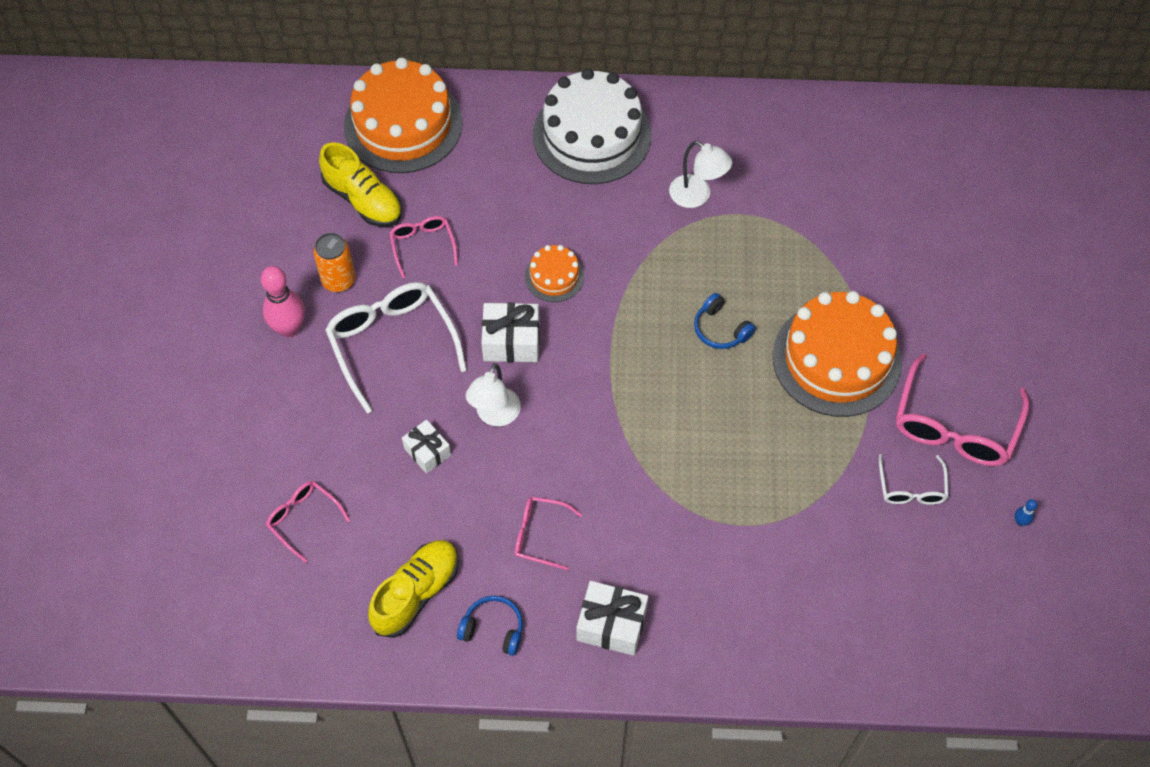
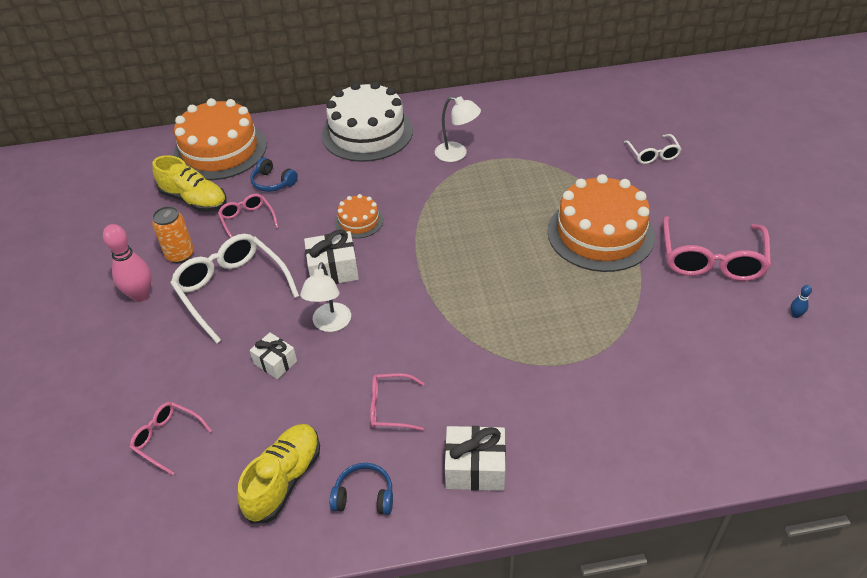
camera: 10 degrees left, 15 degrees down
(720, 329) = (502, 231): blue headphones -> blue headphones (273, 182)
(911, 488) = (697, 309): white glasses -> white glasses (653, 154)

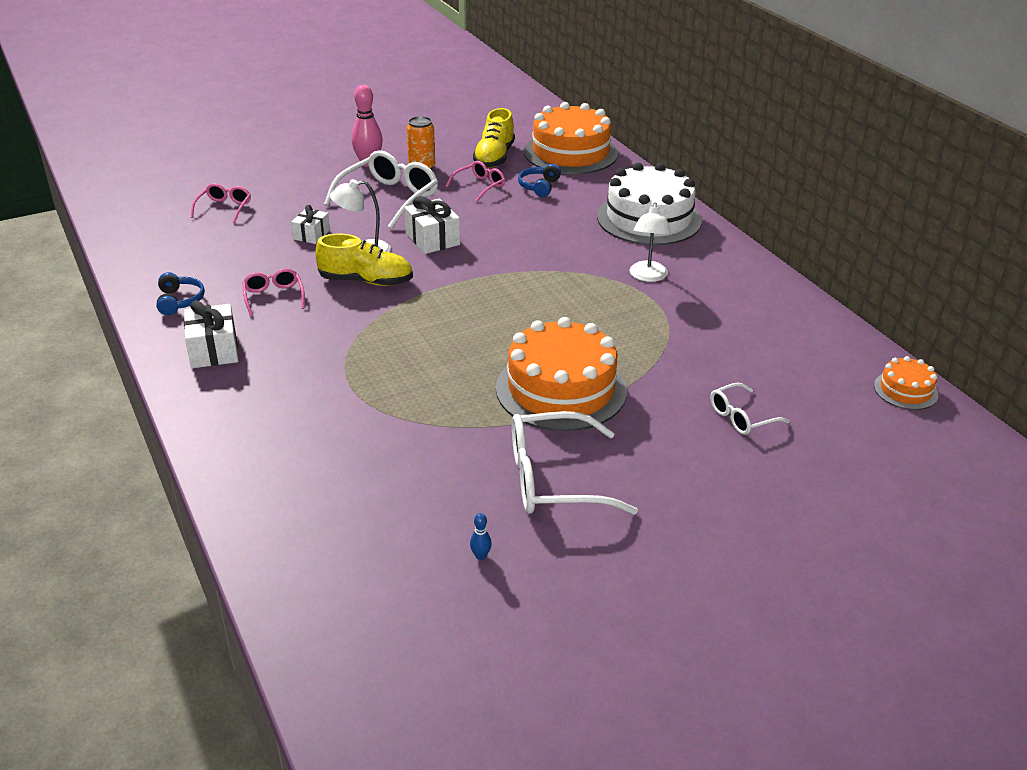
camera: 70 degrees right, 10 degrees down
(284, 480) = (191, 263): yellow shoe -> yellow shoe (366, 281)
(359, 221) = (506, 239): orange cake -> orange cake (905, 390)
(711, 260) = (553, 479): pink glasses -> white glasses

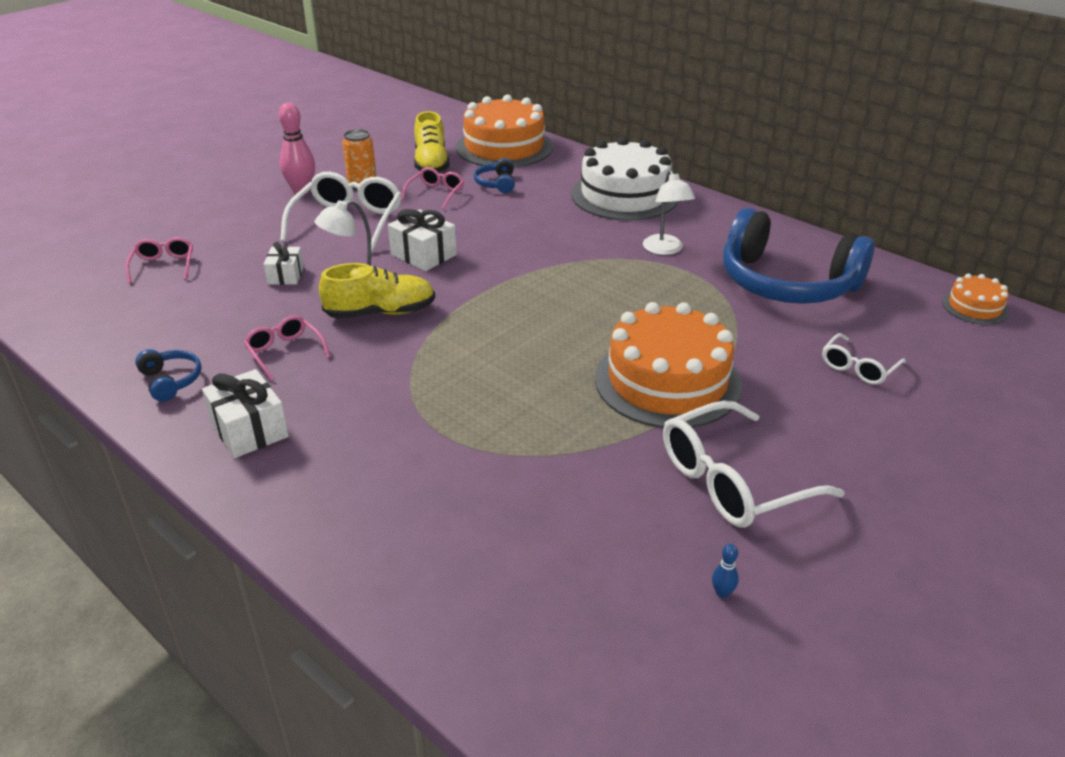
camera: 20 degrees left, 0 degrees up
(738, 329) = (786, 283): none -> blue headphones

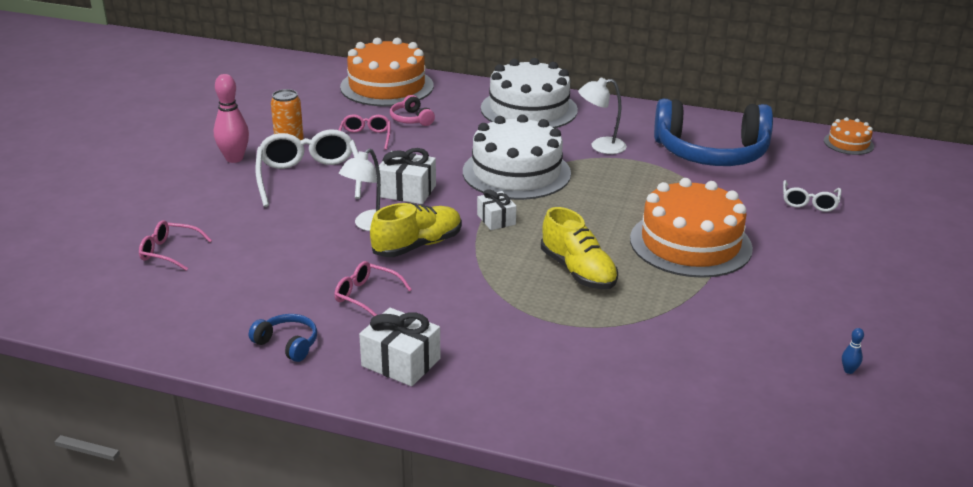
camera: 25 degrees left, 5 degrees down
(164, 266) = (169, 252): pink glasses -> pink glasses turned 45 degrees counterclockwise
(285, 275) = (299, 234): white gift -> white gift (496, 219)
(431, 163) = (334, 112): yellow shoe -> yellow shoe (578, 271)
(496, 184) = (411, 119): blue headphones -> pink headphones
(549, 259) = (516, 172): none -> white cake
(665, 250) = (600, 146): white lamp -> white lamp turned 120 degrees clockwise
(732, 481) = (794, 299): white glasses -> none

